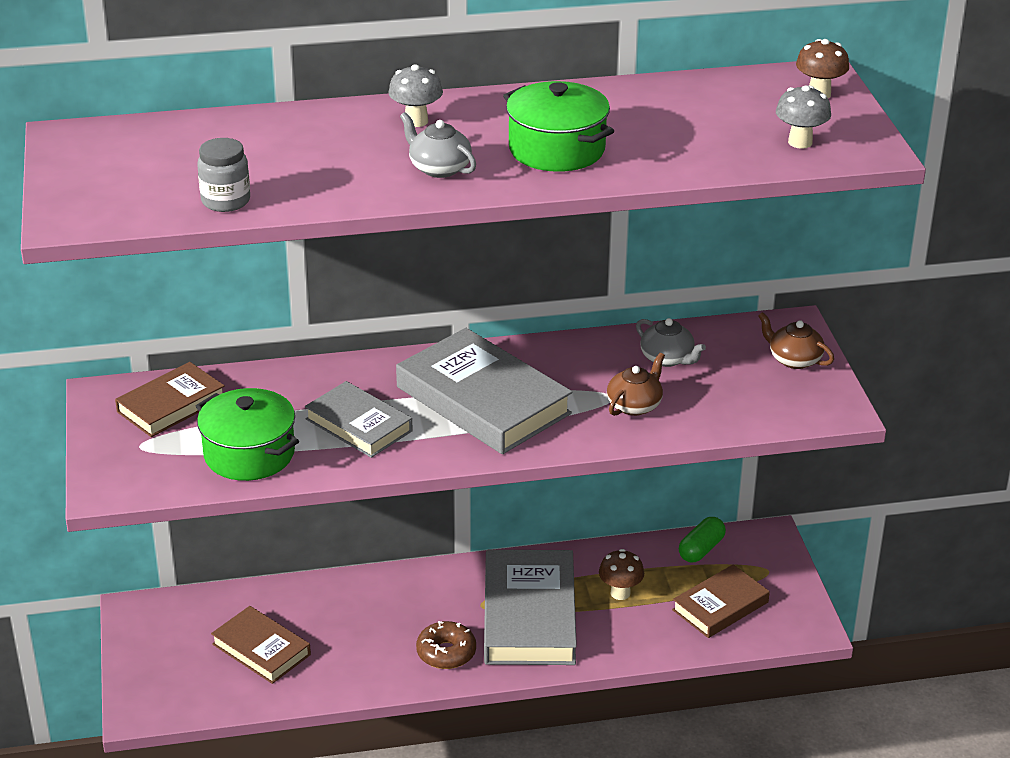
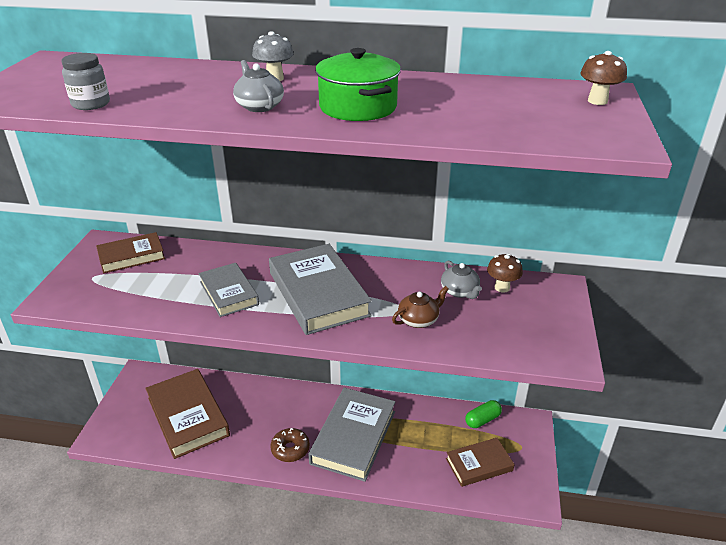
camera: 20 degrees right, 0 degrees up
(249, 454) = (149, 297): green pot -> none
(261, 649) = (188, 416): brown book -> brown book, size x1.68
(620, 593) = (417, 437): brown mushroom -> brown mushroom (502, 287)
(794, 359) = (552, 311): brown teapot -> none
(800, 142) = (562, 129): grey mushroom -> none

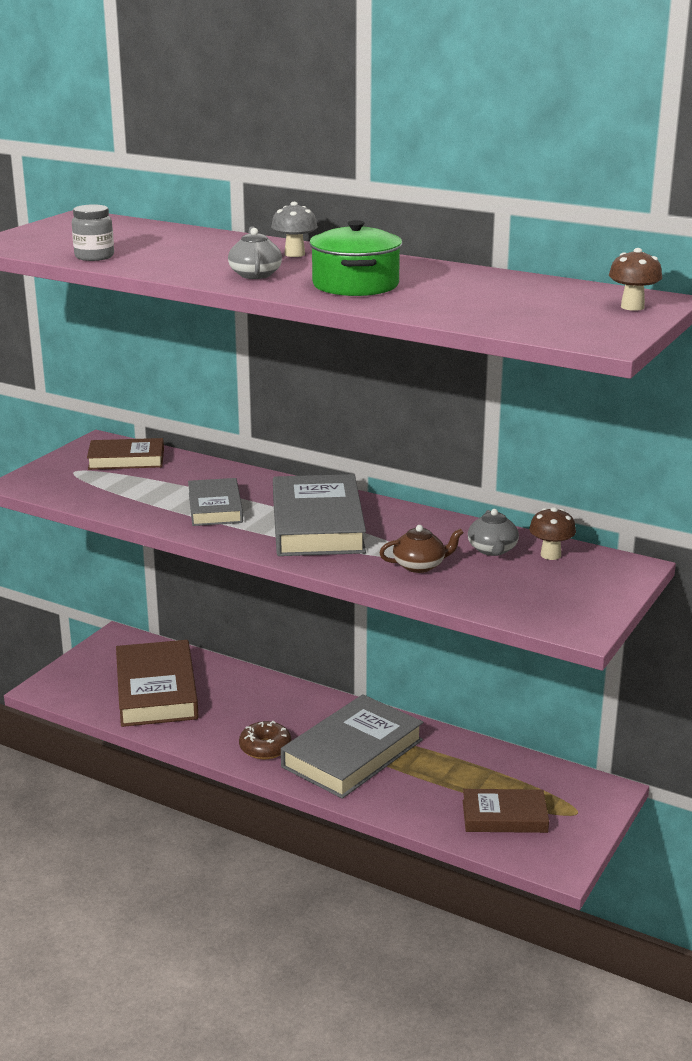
camera: 20 degrees right, 10 degrees down
(482, 420) = (540, 773): green capsule -> none

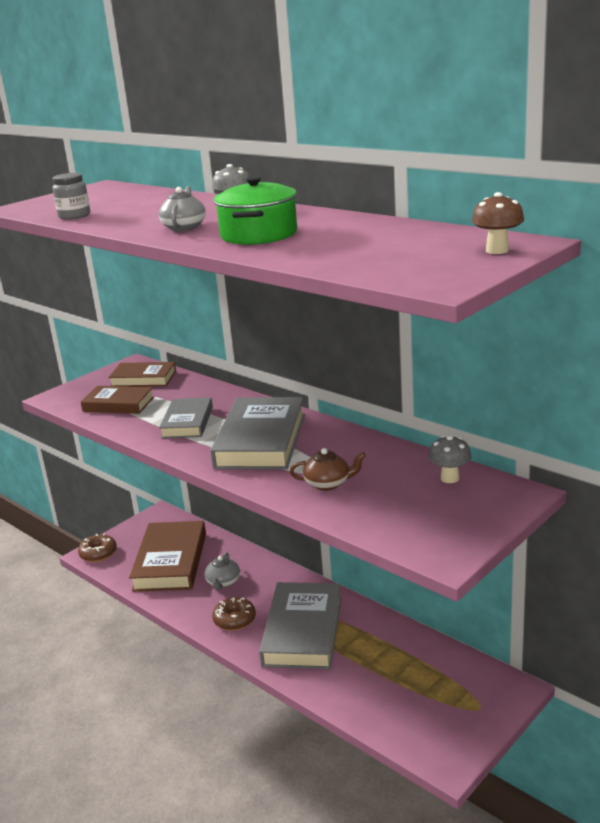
camera: 15 degrees right, 0 degrees up
(56, 687) = (98, 553): none -> brown donut
(352, 753) = (303, 631): grey book -> grey book turned 45 degrees counterclockwise
(492, 550) = (399, 471): grey teapot -> grey teapot (223, 582)
(504, 816) = (412, 705): brown book -> brown book (118, 404)
(550, 555) = (449, 478): brown mushroom -> grey mushroom

